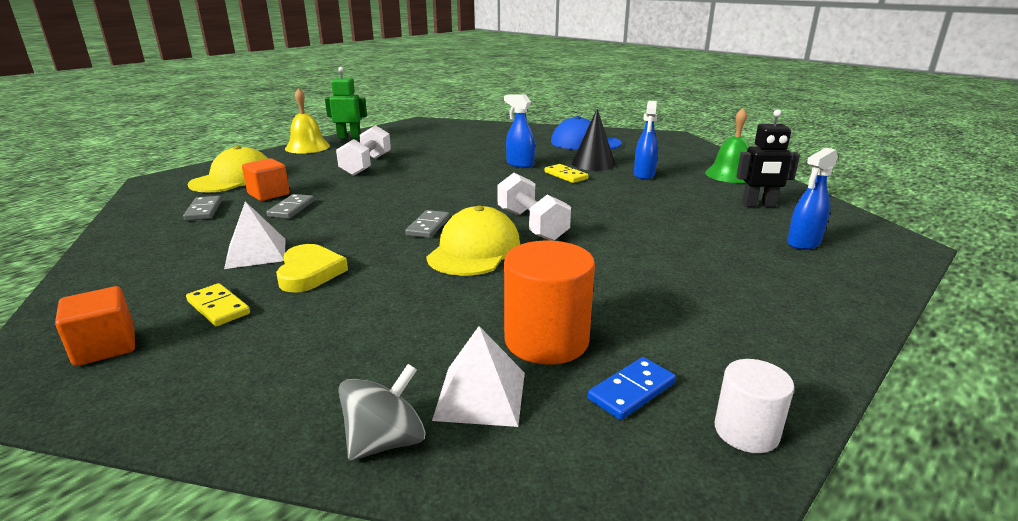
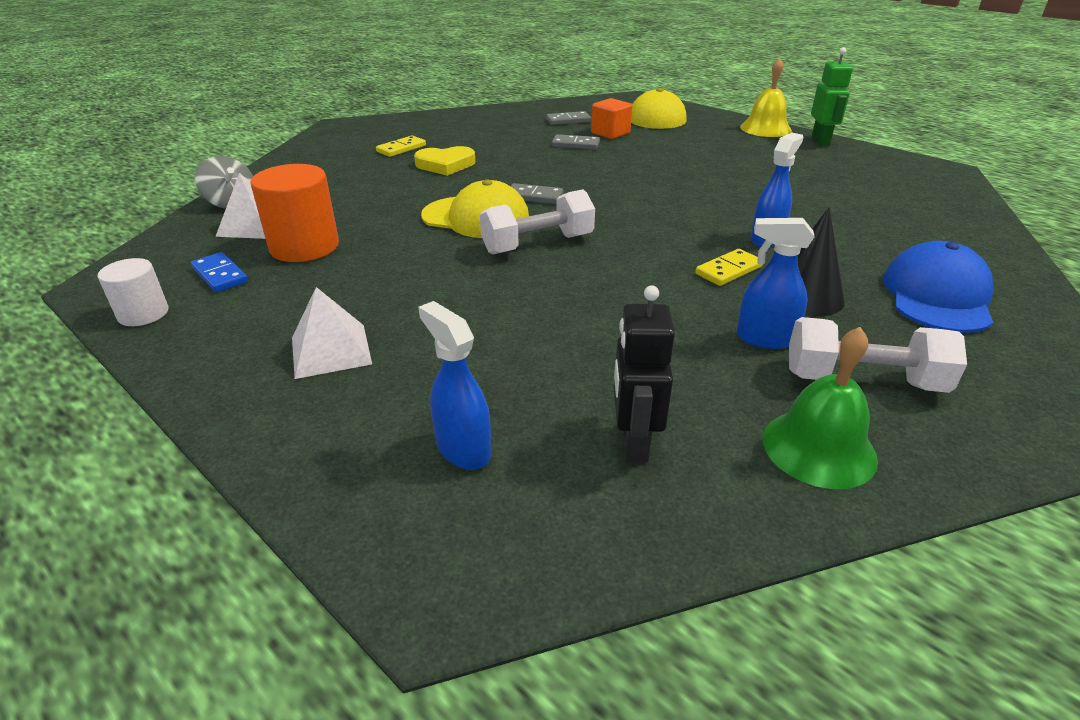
camera: 90 degrees right, 10 degrees up
(105, 347) = (366, 133): orange cube -> none
(256, 253) = (483, 146): white pyramid -> white pyramid (330, 350)
(366, 165) = (714, 158): white dumbbell -> white dumbbell (863, 380)

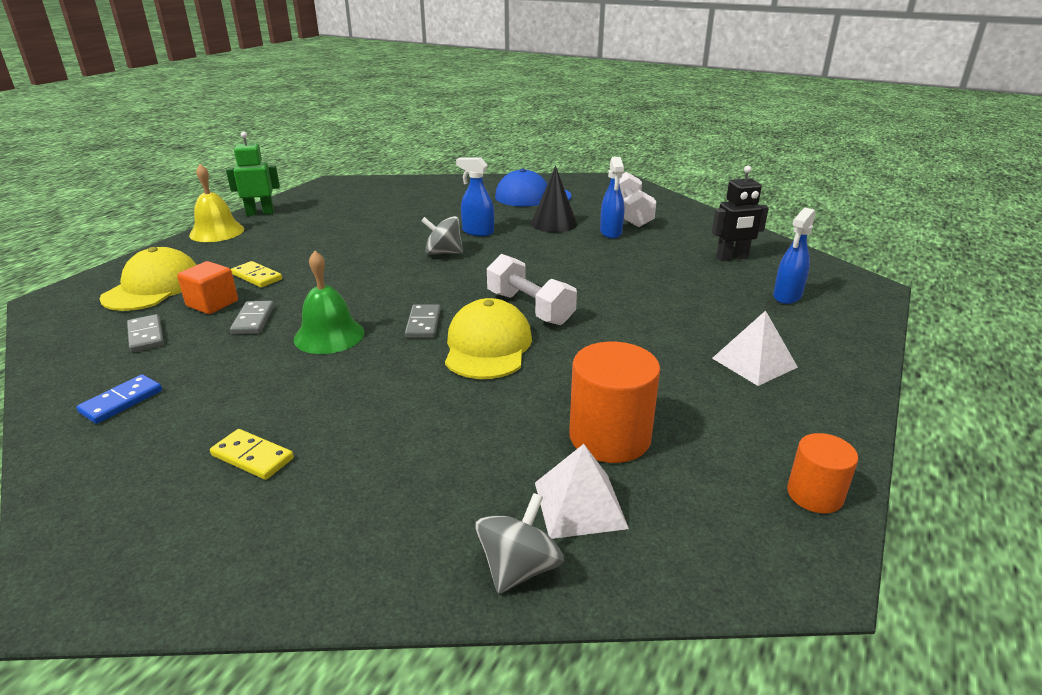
camera: 105 degrees left, 5 degrees down
(143, 314) = (814, 494): white cylinder -> orange cylinder
(220, 275) = (708, 475): blue domino -> blue domino (121, 401)
(445, 165) = (327, 399): yellow heart -> none
(698, 215) = (443, 253): none -> grey spinning top
(728, 270) = (533, 242): yellow domino -> yellow domino (256, 277)
(819, 448) = (692, 223): green bell -> green bell (329, 335)

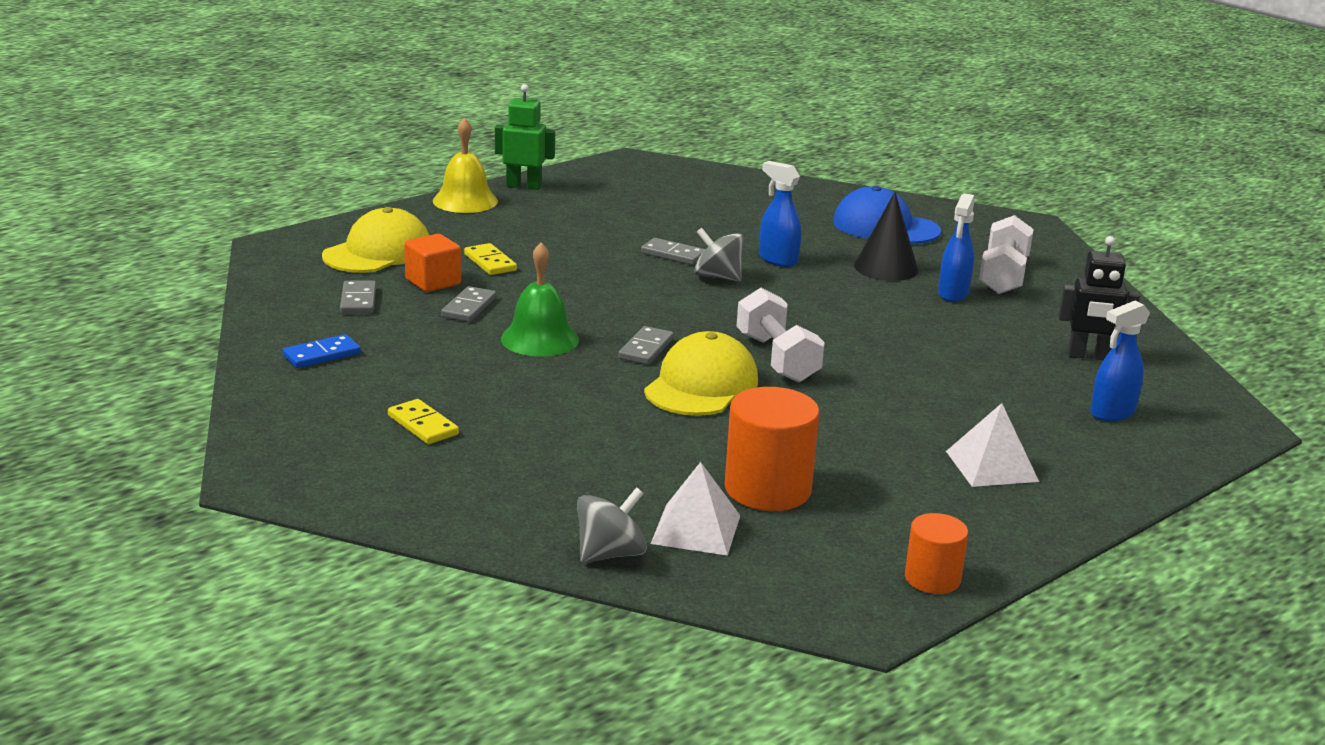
camera: 20 degrees right, 5 degrees down
(400, 242) = (673, 254): none -> grey domino

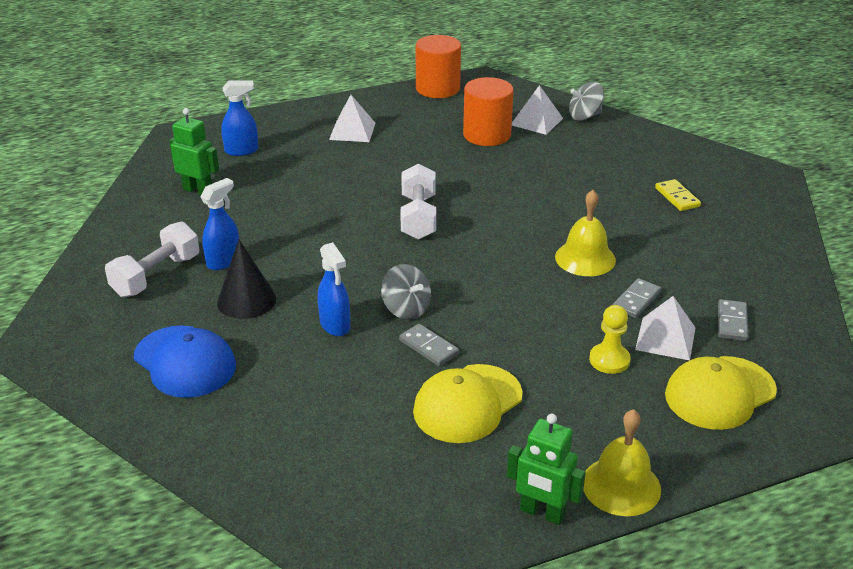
camera: 160 degrees left, 10 degrees up
(322, 355) = (752, 264): blue domino -> none
(433, 282) = (665, 338): orange cube -> white pyramid
(490, 262) = (609, 360): yellow domino -> yellow pawn
(540, 339) = (585, 258): green bell -> yellow bell
(645, 349) = (508, 238): grey domino -> none
(701, 385) = (485, 203): yellow cap -> yellow cap (467, 404)
(932, 579) = (438, 88): orange cylinder -> orange cylinder, size x1.69
(1089, 356) = (198, 190): black robot -> green robot

